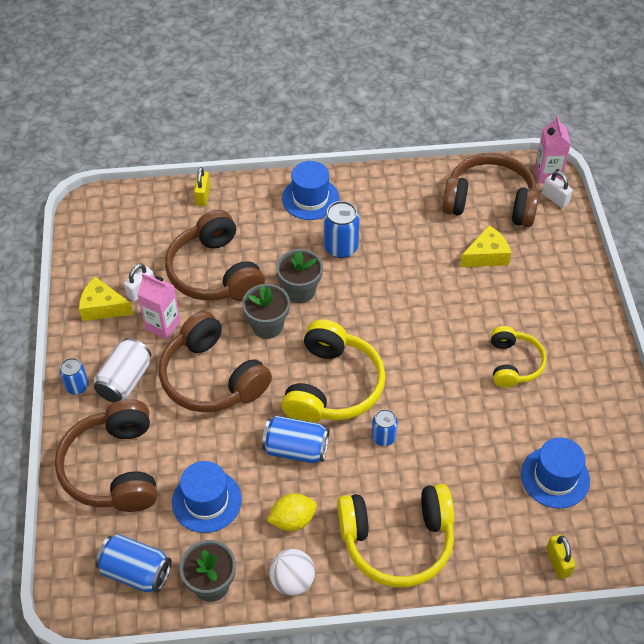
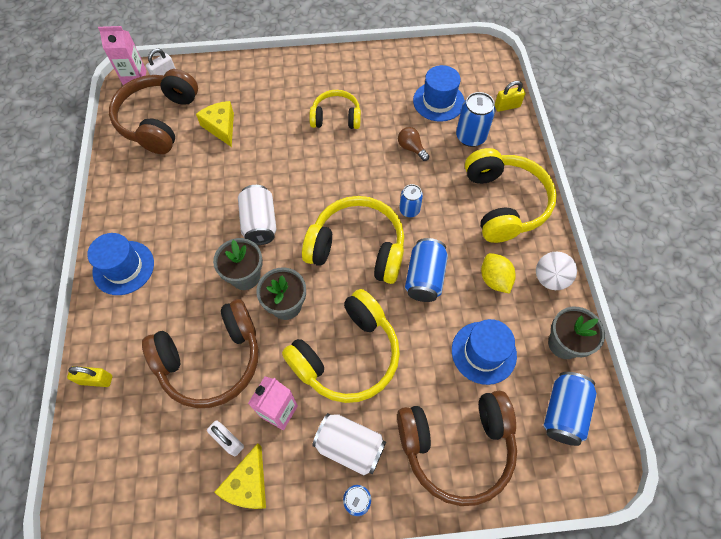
camera: 90 degrees left, 10 degrees up
(212, 378) = (347, 355): brown headphones -> yellow headphones
(341, 247) = (194, 240): blue can -> blue can (470, 137)
(362, 298) = (259, 223): none -> white can
(474, 443) = (411, 148): none -> brown light bulb

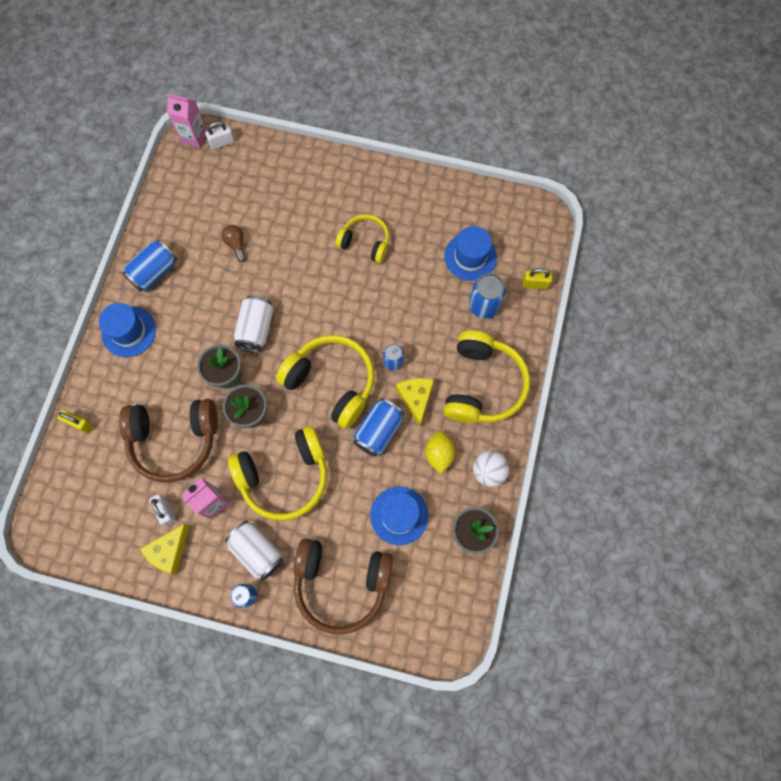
camera: 20 degrees right, 10 degrees up
(159, 120) = (202, 192): brown headphones -> none
(221, 127) = (255, 218): yellow cheese -> yellow cheese (415, 398)
(411, 148) = (422, 299): brown light bulb -> brown light bulb (236, 244)
(563, 412) = (441, 589): blue can -> blue can (154, 272)

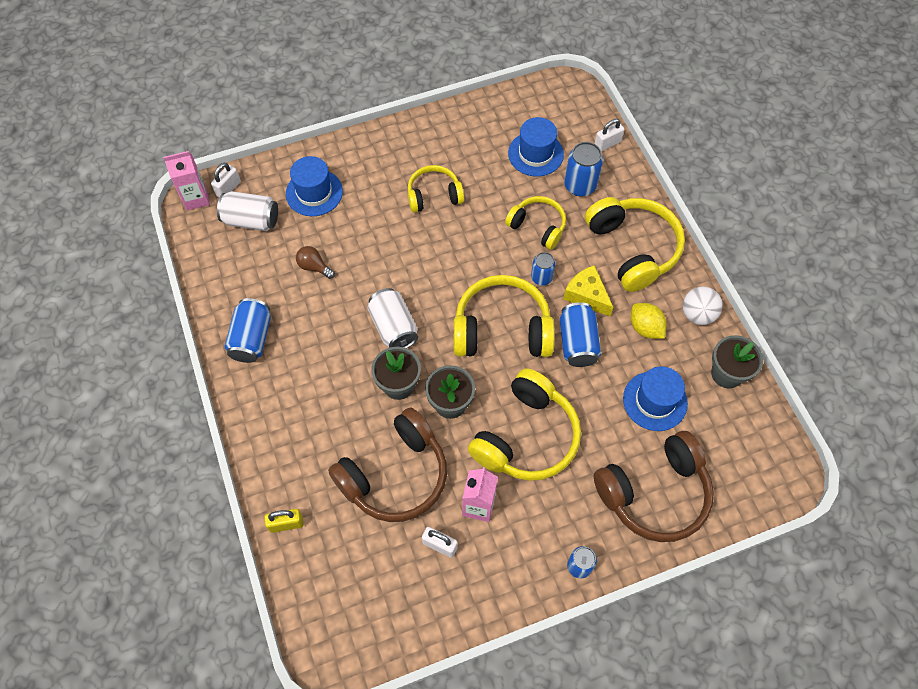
camera: 35 degrees left, 10 degrees down
(129, 331) = (269, 407): blue hat -> blue hat (314, 192)
(169, 551) = (473, 579): yellow cheese -> none
(257, 551) = (556, 519): white can -> white can (251, 220)
(423, 318) = (537, 226): none -> yellow headphones
(534, 284) = (607, 144): yellow padlock -> white padlock

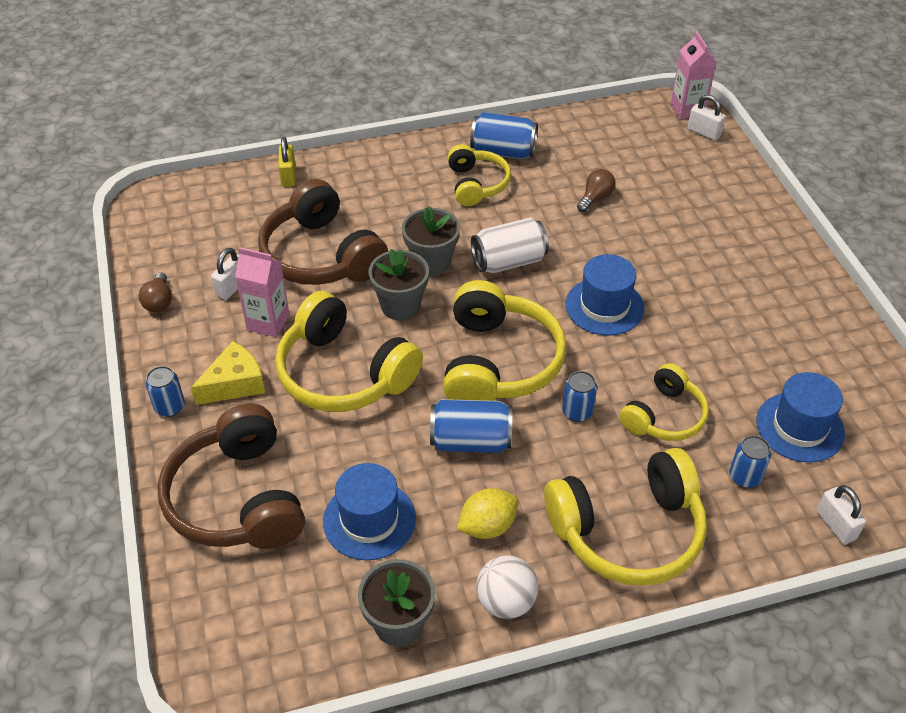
camera: 95 degrees right, 15 degrees down
(251, 220) = (659, 150): white can -> none
(314, 192) = (704, 199): blue hat -> blue hat (604, 306)
(434, 195) = (710, 308): yellow headphones -> yellow headphones (476, 184)
(463, 607) = (159, 301): none -> brown light bulb
(580, 185) = (745, 477): blue can -> blue can, size x0.63
(586, 295) = (546, 461): yellow cheese -> yellow cheese (234, 384)

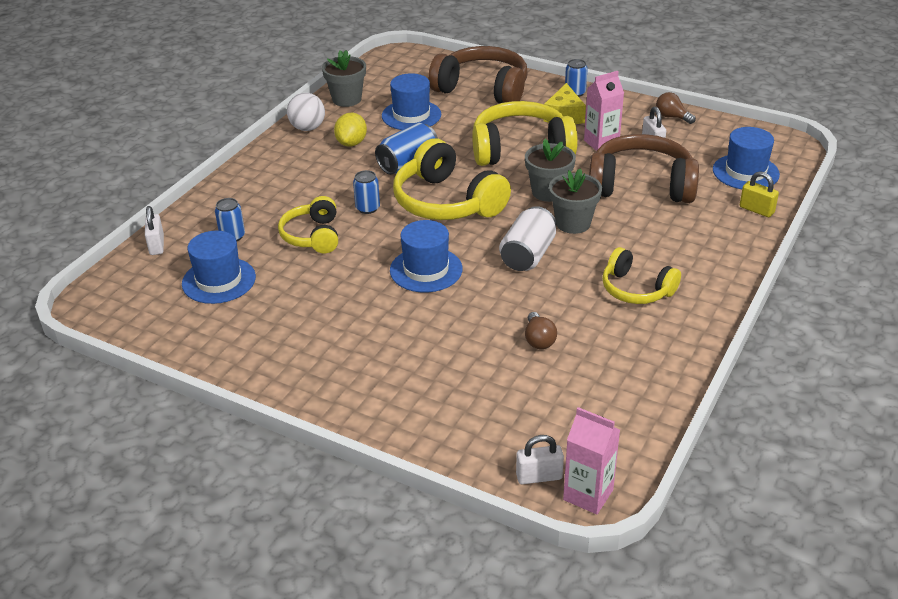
camera: 135 degrees right, 10 degrees down
(228, 207) = (745, 172): none -> blue hat
(503, 152) = (664, 328): blue can -> none
(628, 531) = (276, 179): yellow headphones -> none
(835, 525) = (157, 245): white padlock -> white padlock turned 60 degrees clockwise

